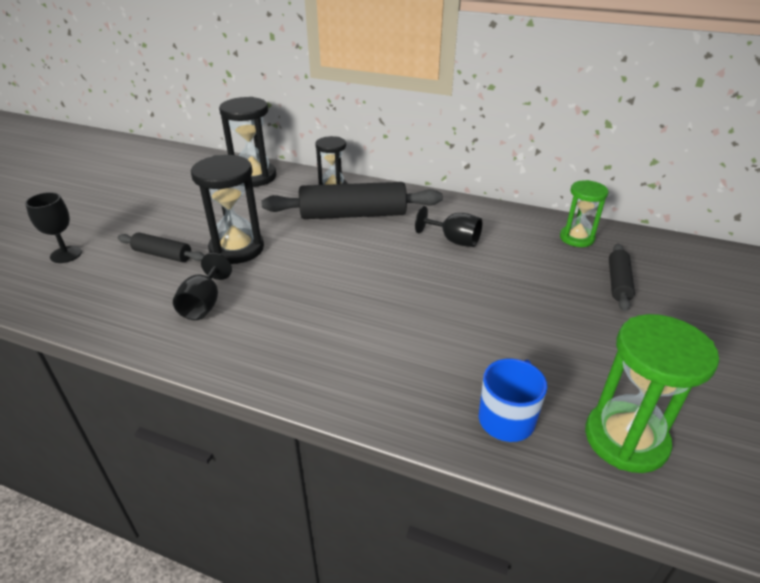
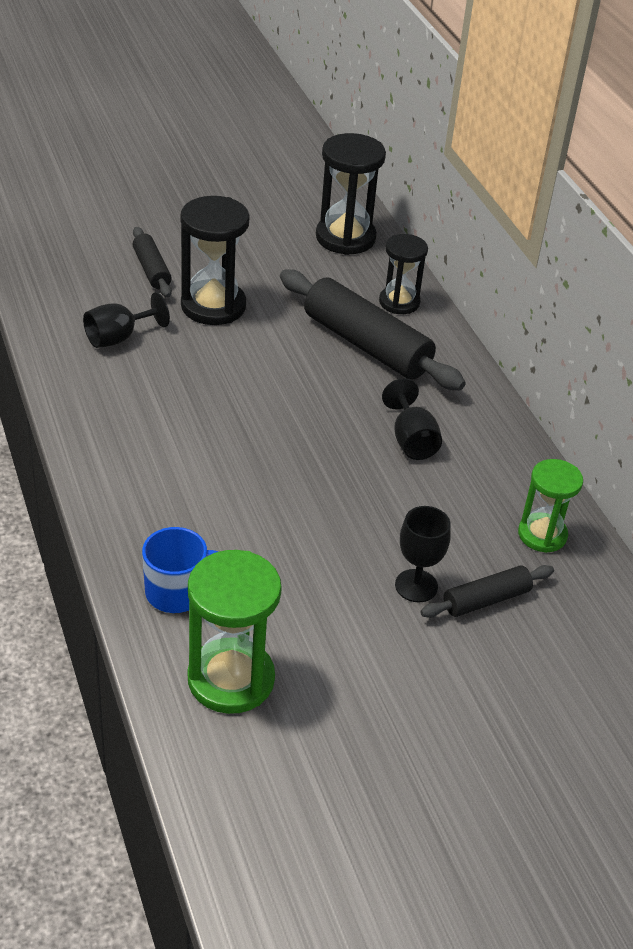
camera: 45 degrees right, 5 degrees up
(66, 254) = (88, 219): black goblet -> black goblet (416, 586)

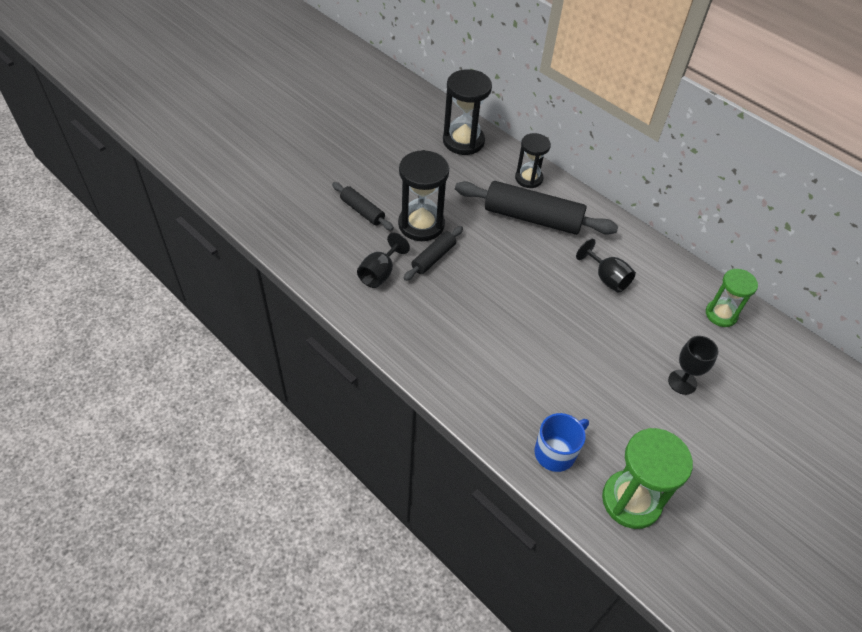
camera: 25 degrees left, 10 degrees up
(486, 600) = (724, 374): black rolling pin -> black rolling pin (433, 258)

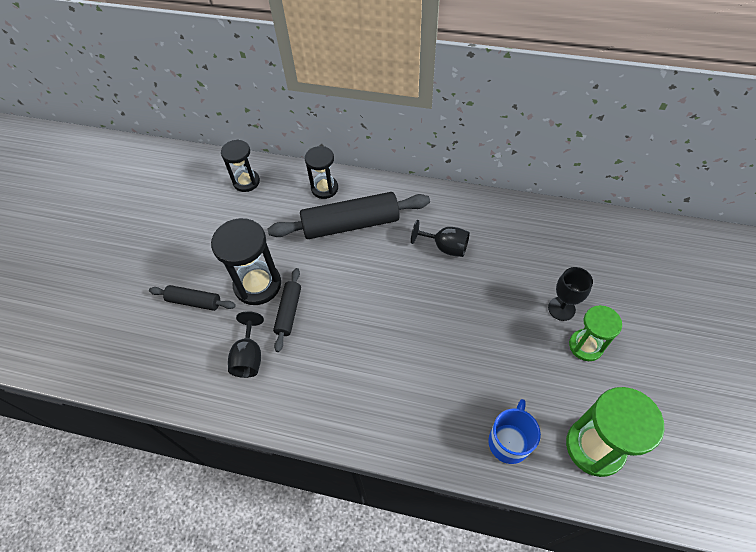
camera: 25 degrees left, 5 degrees up
(463, 141) = (246, 182): black hourglass -> black hourglass, size x0.64
(721, 314) = (550, 229): green hourglass -> green hourglass (585, 346)

